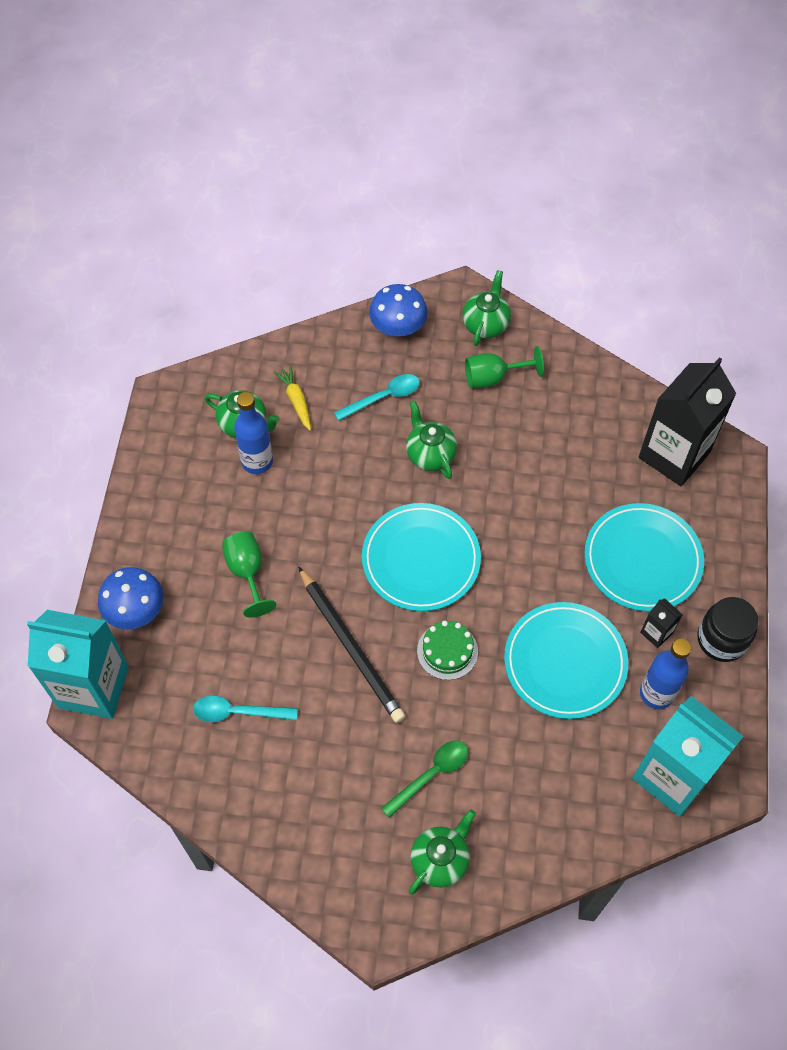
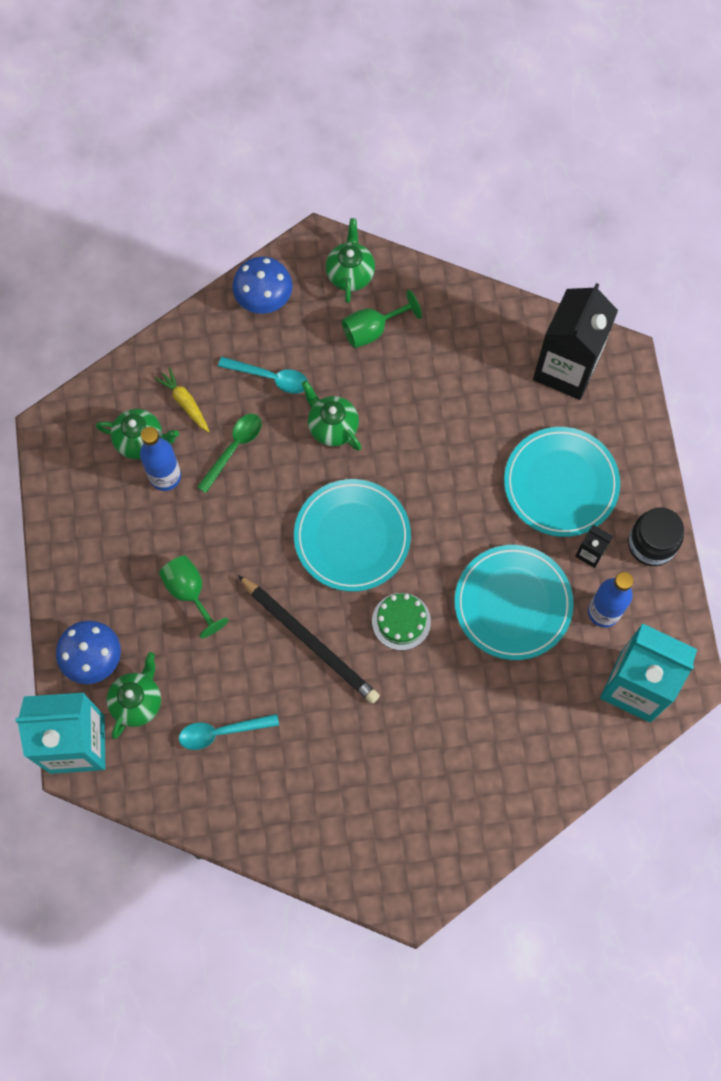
camera: 15 degrees left, 10 degrees up
(383, 397) = (270, 377): turquoise spoon -> turquoise spoon turned 60 degrees clockwise
(431, 774) = (417, 743): green spoon -> green spoon (234, 448)
(440, 860) = (447, 820): green teapot -> green teapot (137, 702)

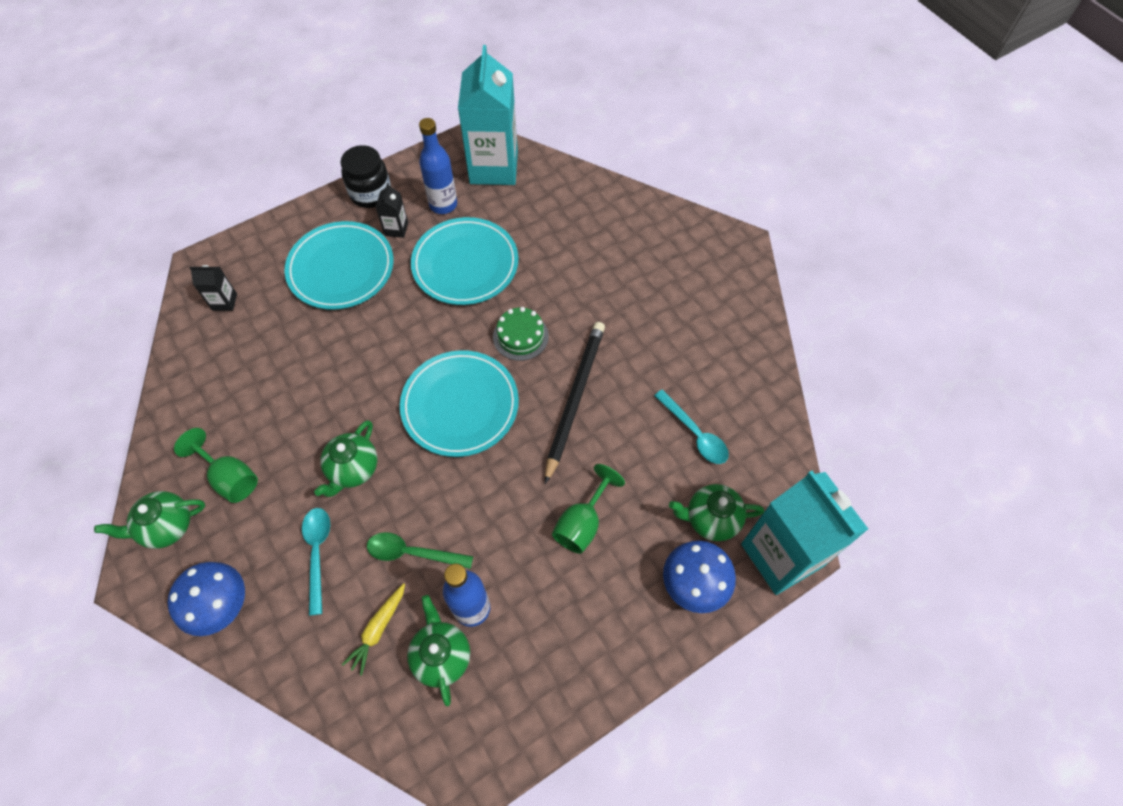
camera: 115 degrees left, 10 degrees down
(566, 368) = (224, 302): black carton -> black carton, size x0.42

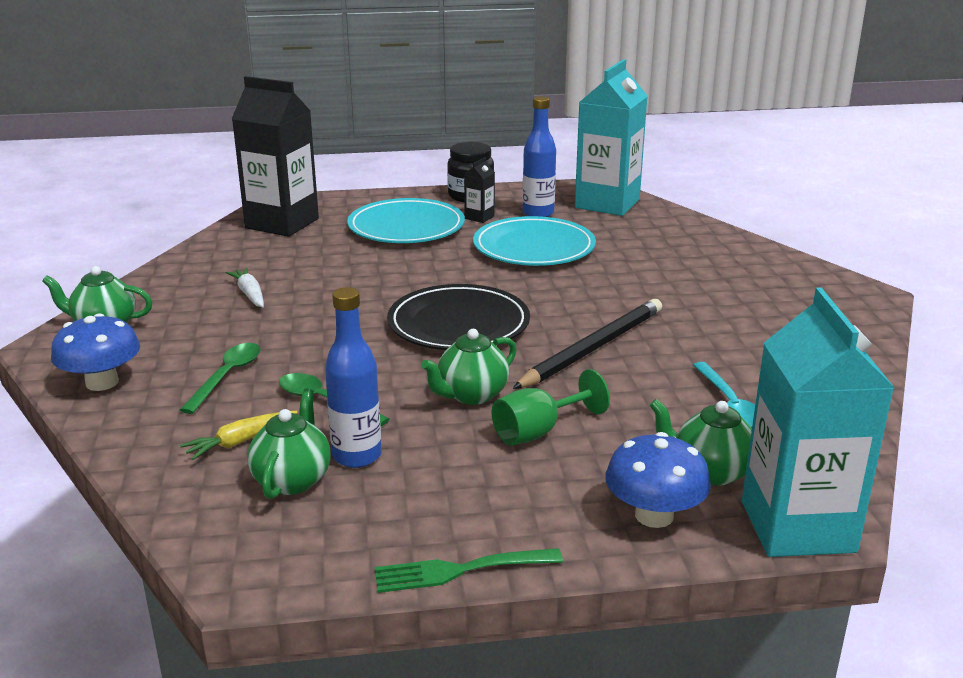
camera: 25 degrees right, 35 degrees down
(224, 302) = (282, 223): black carton -> black carton, size x2.38
(230, 477) = (190, 313): green goblet -> none
(264, 429) = (250, 294): none -> white carrot
(317, 553) = (227, 376): turquoise spoon -> green spoon
(353, 469) = (312, 336): green teapot -> green teapot (471, 395)
(460, 405) = (458, 324): turquoise plate -> black plate
(520, 336) = (560, 298): green cake -> none
(601, 697) = (459, 570): none -> green fork

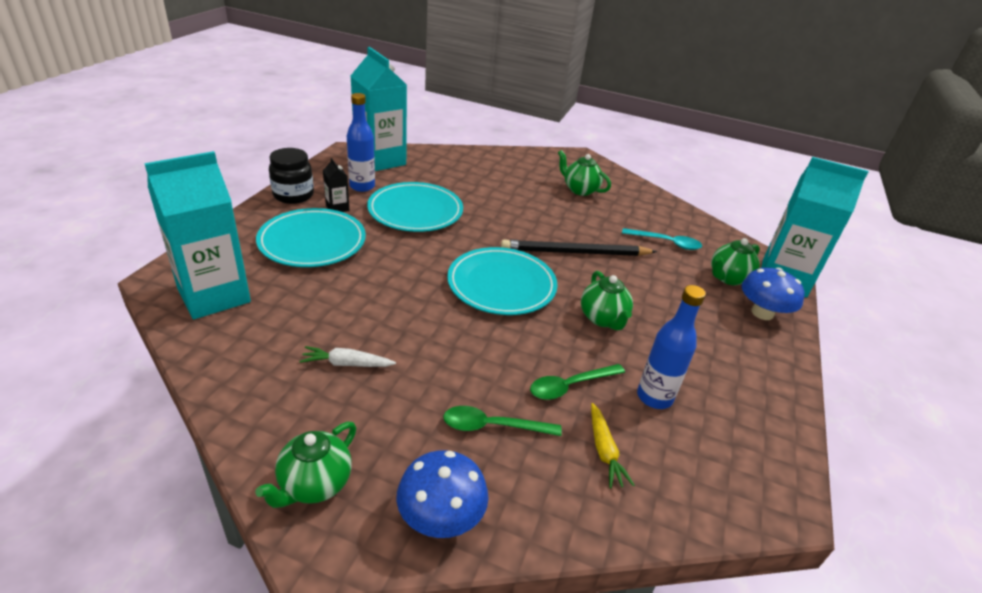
camera: 65 degrees left, 10 degrees up
(227, 376) = (493, 426): green spoon -> green spoon turned 45 degrees counterclockwise
(282, 223) = (214, 295): black carton -> turquoise carton
(292, 479) = (671, 439): green teapot -> green teapot (580, 190)
(458, 324) = (501, 285): black plate -> turquoise plate
(459, 570) = (797, 402): green fork -> none
(538, 432) = (662, 313): green goblet -> none
(593, 348) = (575, 252): black pencil -> black pencil turned 75 degrees counterclockwise

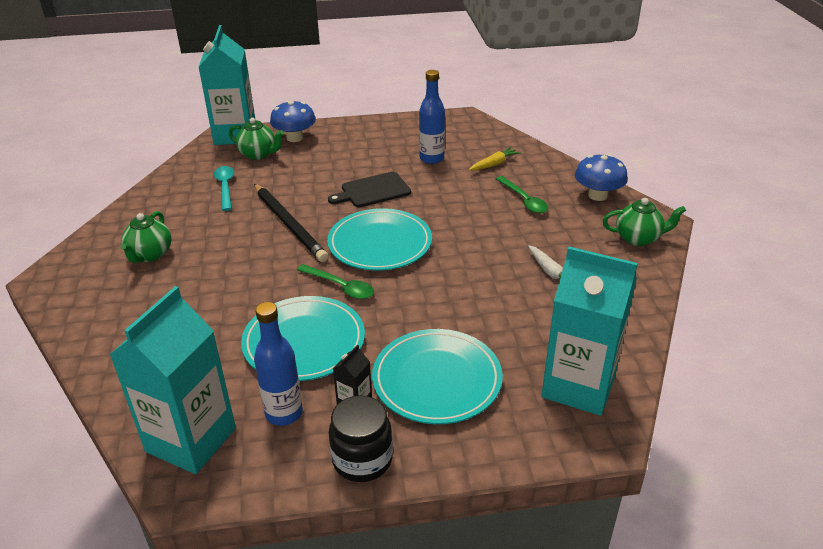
camera: 115 degrees left, 0 degrees up
(570, 386) = (457, 186): green spoon -> green spoon (340, 287)
(603, 319) = (373, 191): green teapot -> black cutting board

